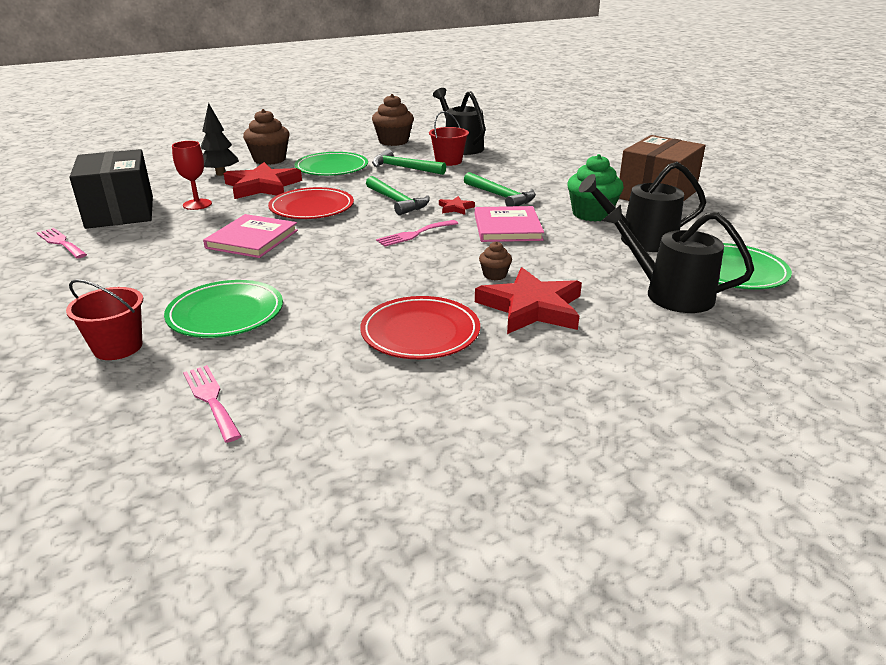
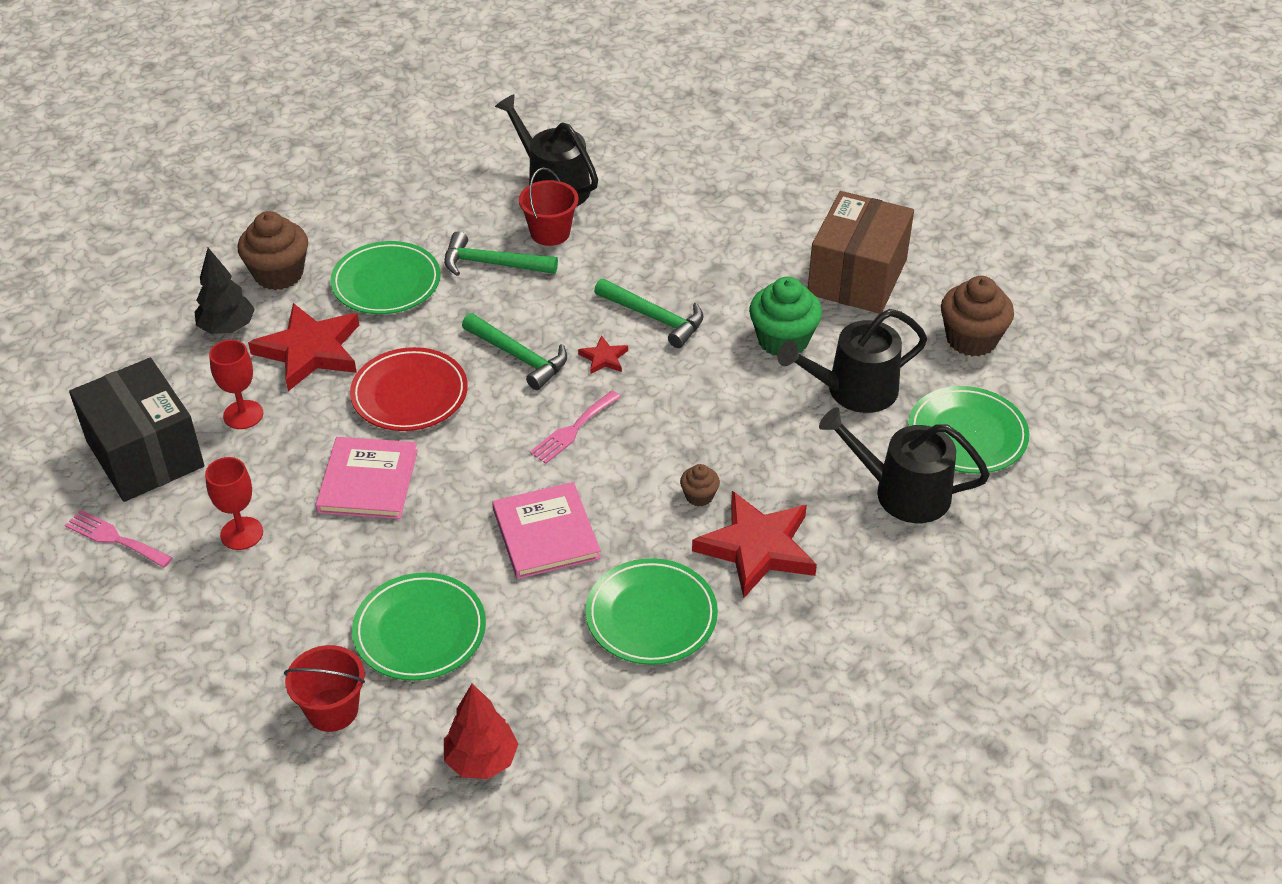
camera: 15 degrees left, 15 degrees up
(145, 251) = (242, 533): none -> red goblet
(211, 399) = (481, 760): pink fork -> red tree
(393, 141) = (444, 185): brown cupcake -> brown cupcake (971, 339)
(420, 333) = (651, 616): red plate -> green plate
(507, 227) = (685, 392): pink book -> pink book (546, 533)

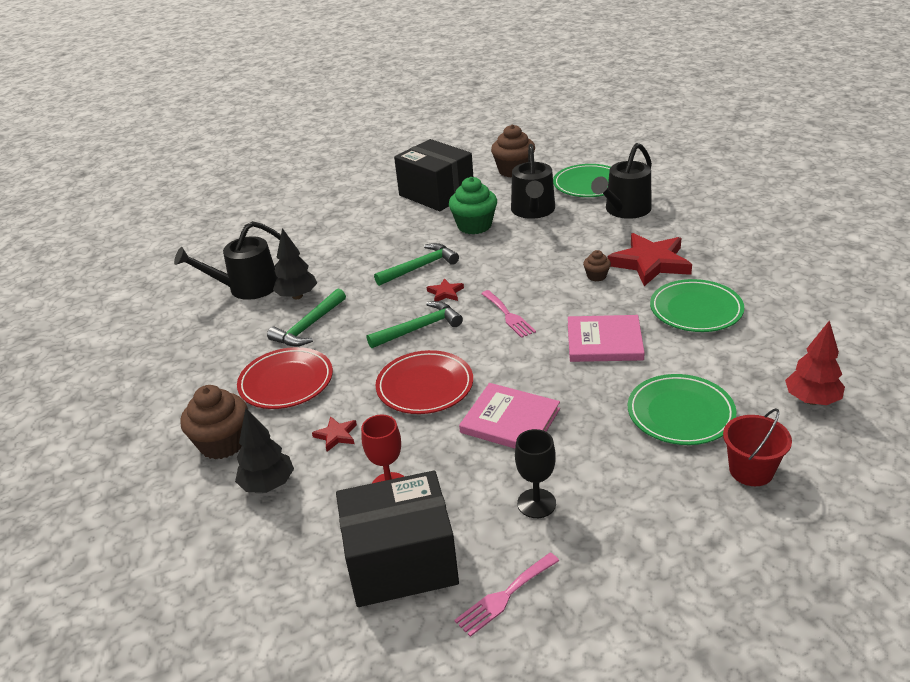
camera: 65 degrees left, 10 degrees down
(242, 533) = (536, 503): red goblet -> black goblet
(310, 351) = (336, 435): red star -> red star, size x0.45
(386, 283) = (286, 382): green plate -> red plate
(550, 233) = (297, 296): red bucket -> black tree
(857, 277) = (436, 194): brown box -> black box

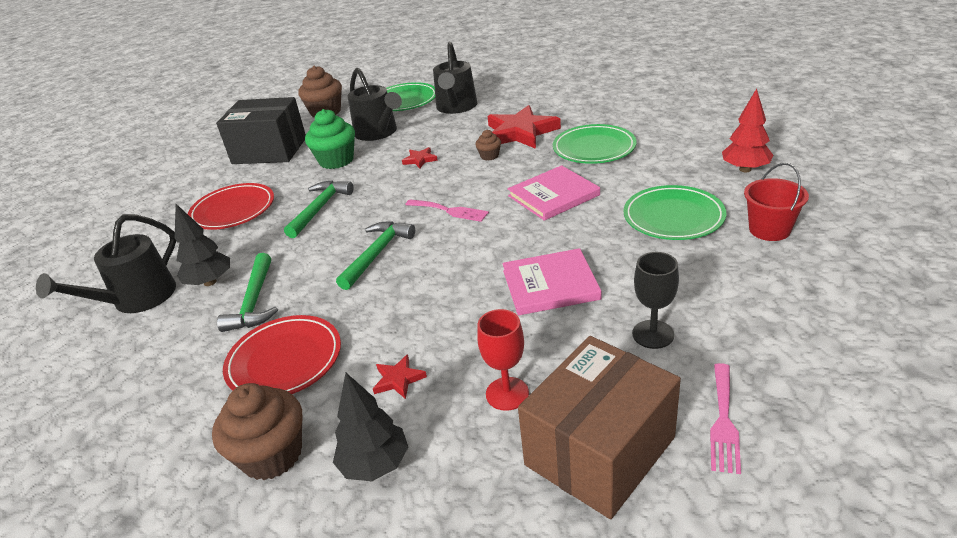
camera: 35 degrees left, 0 degrees up
(401, 562) = (599, 451): black box -> brown box
(425, 386) = (439, 296): red plate -> red plate (233, 210)
(445, 293) = (369, 217): red star -> red star (420, 160)

